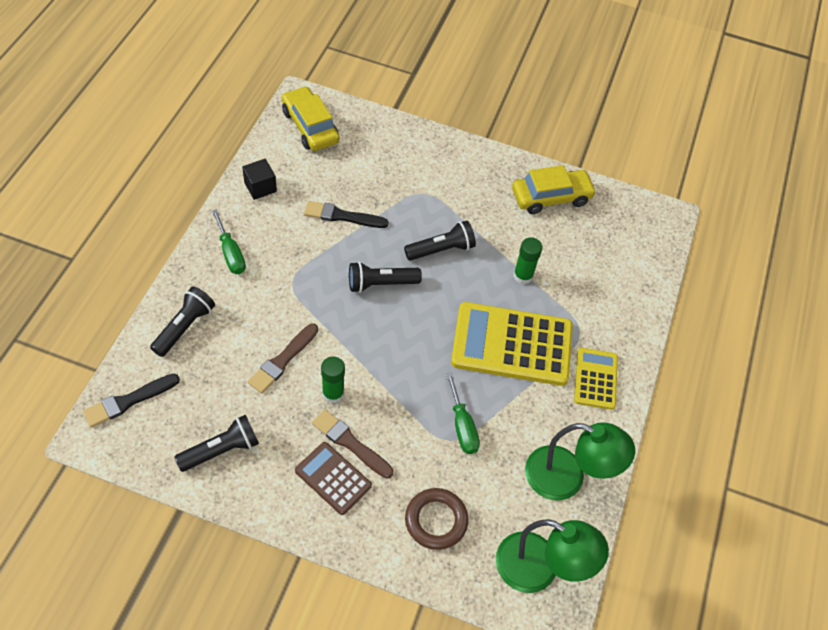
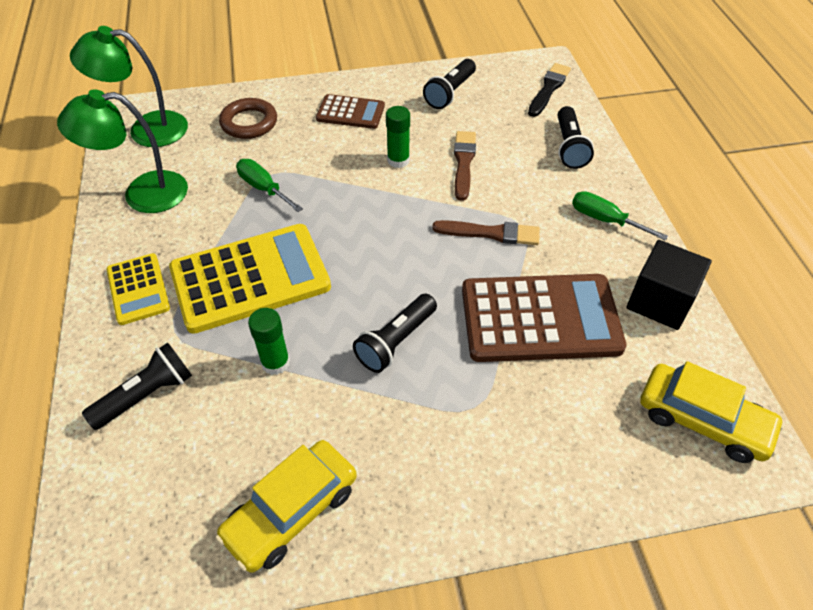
camera: 155 degrees right, 5 degrees down
(260, 187) = (660, 301): black cube -> black cube, size x1.54
(342, 216) = (540, 318): black brush -> brown calculator
(350, 443) = (354, 137): brown brush -> brown brush (490, 233)
(380, 284) = (433, 268): black flashlight -> black flashlight (147, 395)

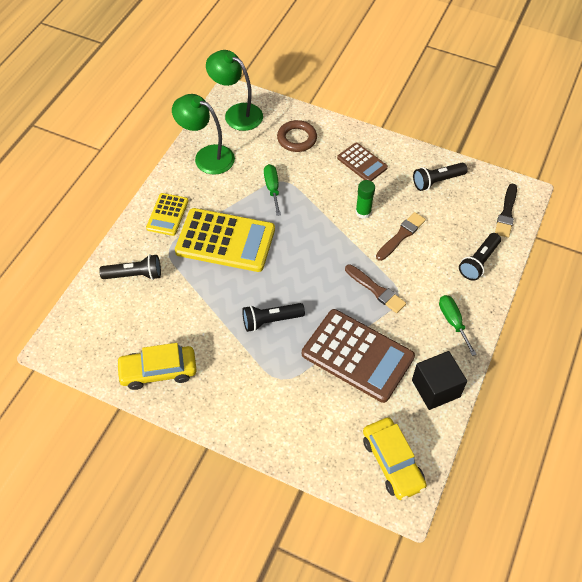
camera: 35 degrees right, 5 degrees up
(275, 362) = (204, 295): green glue stick -> none
(548, 89) = (506, 213): black brush -> black brush turned 135 degrees clockwise

